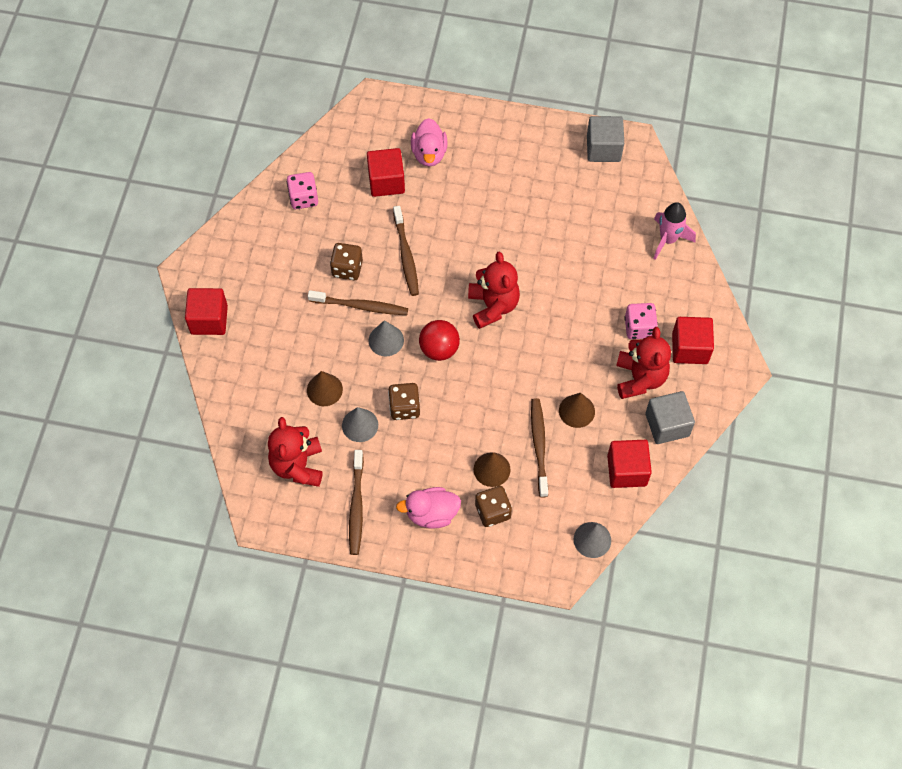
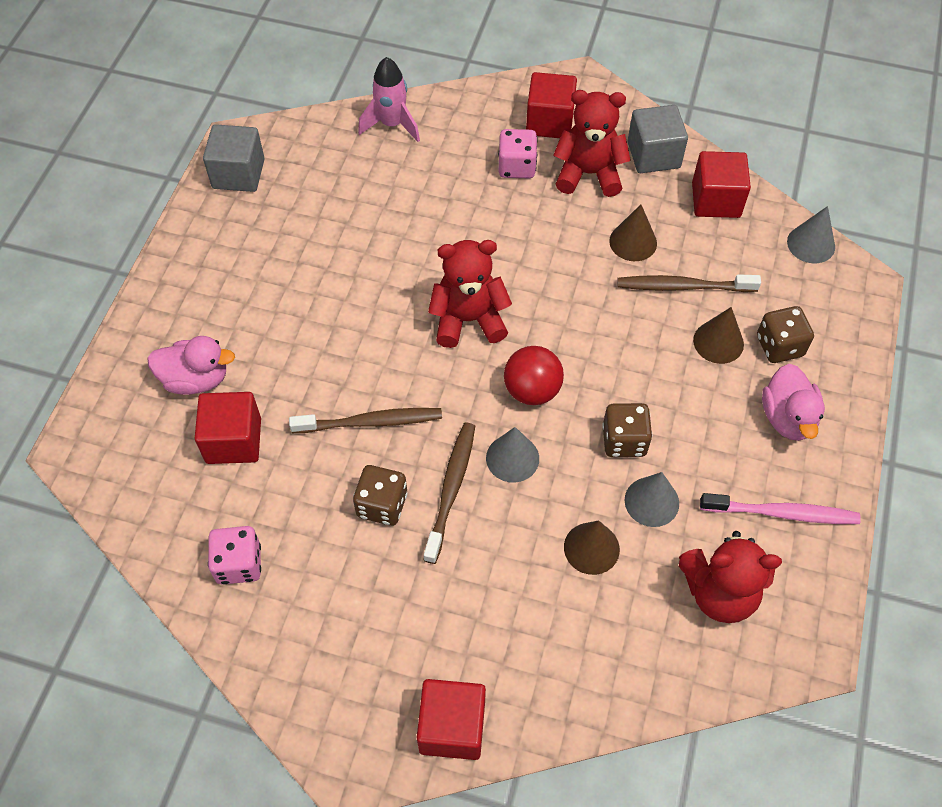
camera: 85 degrees left, 5 degrees down
(356, 506) = (781, 513): brown toothbrush -> pink toothbrush

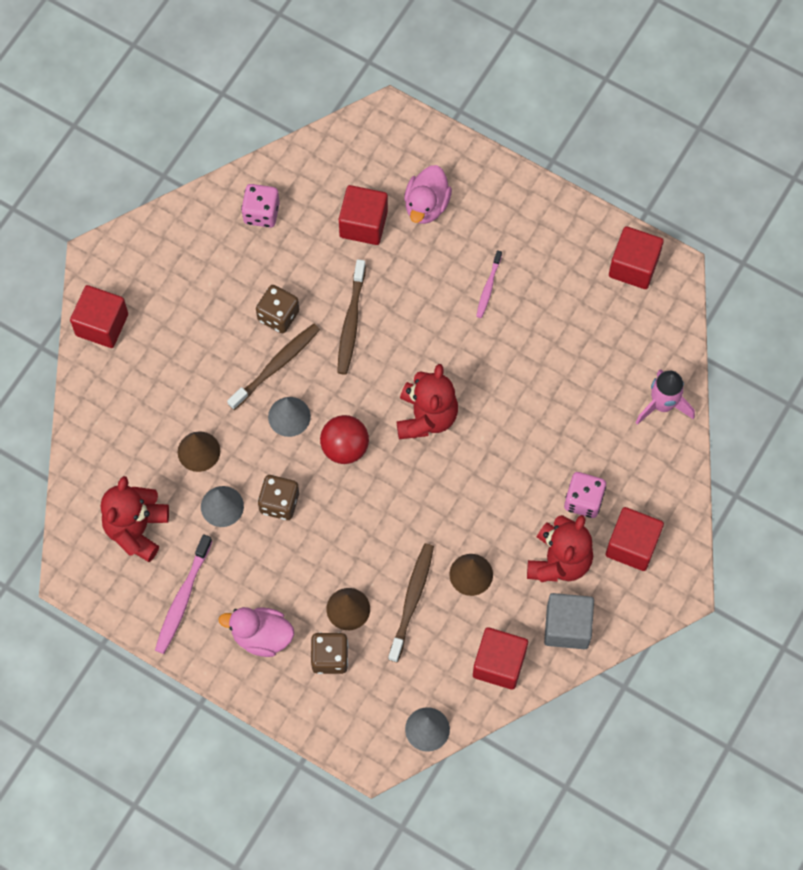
camera: 105 degrees right, 10 degrees up
(238, 174) = (633, 266): grey cube -> red cube
(292, 295) = (488, 287): none -> pink toothbrush
(451, 490) = (276, 366): brown toothbrush -> brown toothbrush turned 75 degrees counterclockwise

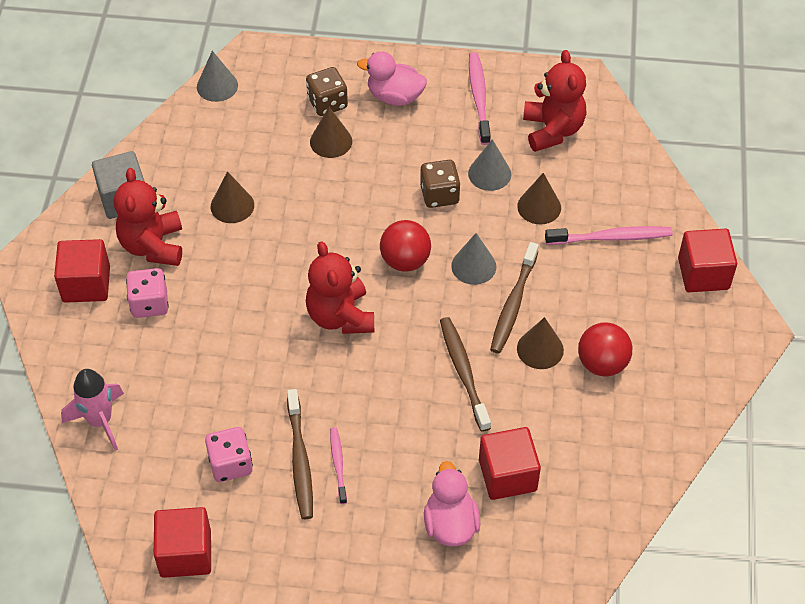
camera: 155 degrees right, 15 degrees down
(156, 393) = (610, 237): none -> pink toothbrush
(236, 282) = (602, 363): none -> red ball
(261, 213) = (621, 441): pink dice -> pink dice (230, 464)
(261, 636) = (395, 96): pink duck -> pink duck turned 150 degrees counterclockwise
(278, 316) = (540, 349): brown dice -> brown cone
(411, 601) = (277, 167): brown toothbrush -> brown toothbrush (300, 460)
(499, 664) = (175, 150): red cube -> none

